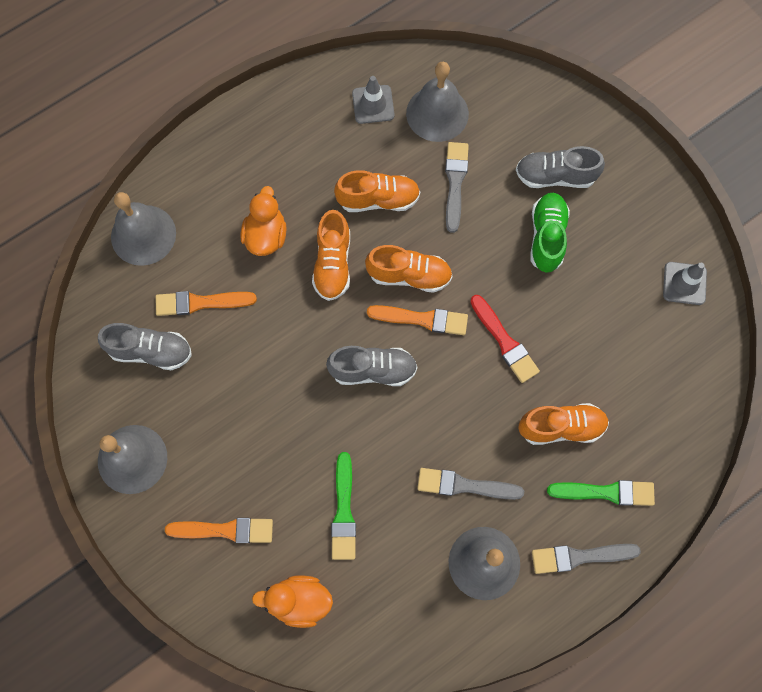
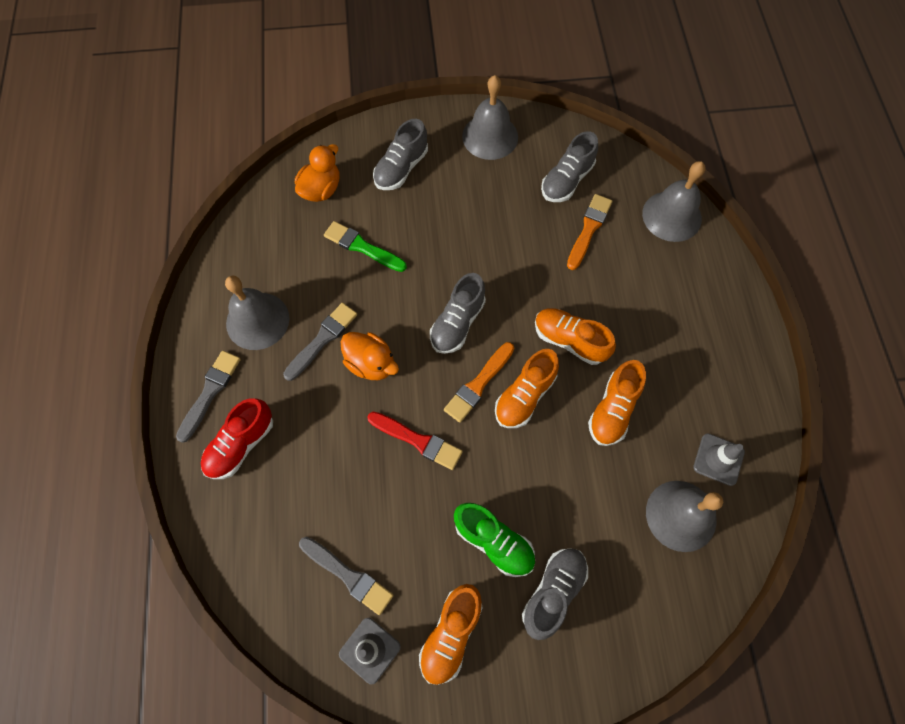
camera: 120 degrees right, 5 degrees down
(225, 530) = (401, 168): orange brush -> grey shoe
(266, 236) = (624, 302): orange duck -> orange duck (371, 363)
(455, 183) = (595, 488): grey brush -> grey brush (348, 576)
(504, 341) = (418, 441): red brush -> red brush turned 150 degrees counterclockwise
(561, 427) = (316, 442): orange shoe -> orange shoe (451, 634)
(606, 492) = (241, 445): green brush -> red shoe

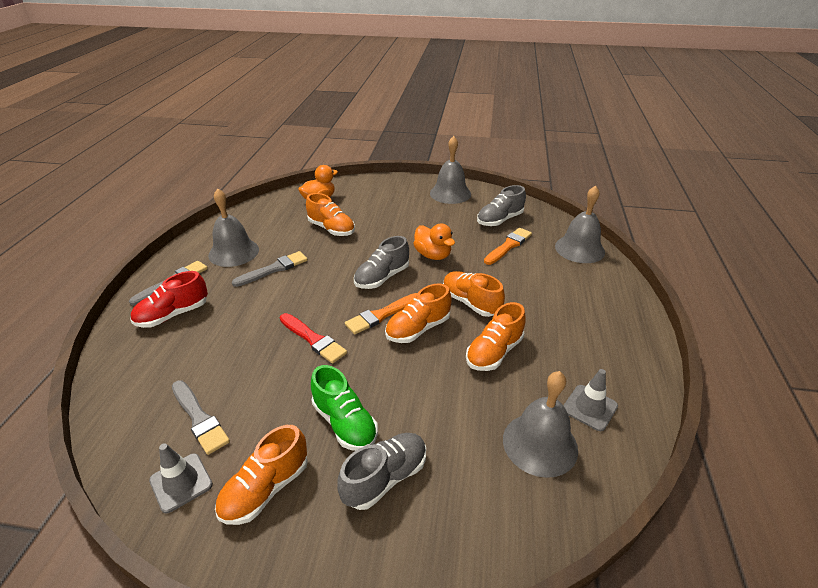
camera: 15 degrees right, 30 degrees down
(362, 247) = (331, 229): green brush -> orange shoe
(371, 363) = (302, 288): orange duck -> orange duck (433, 255)
(401, 168) = (380, 198): grey shoe -> none

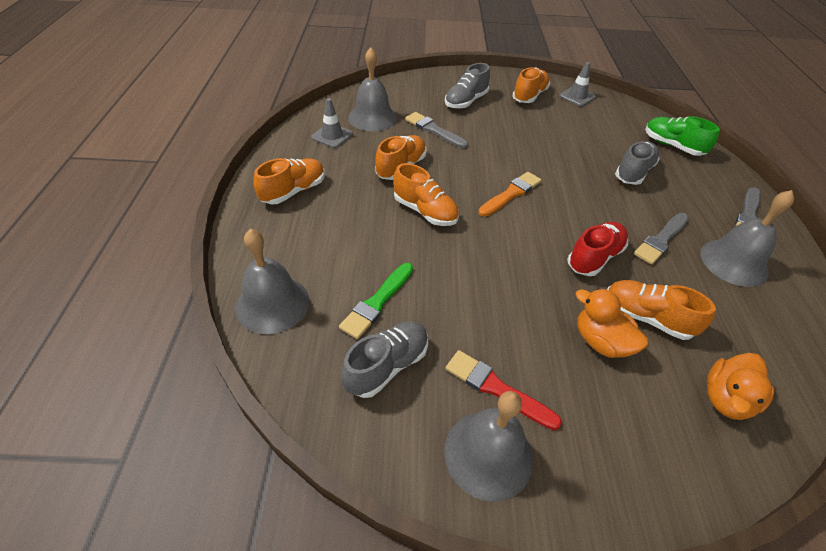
camera: 170 degrees right, 10 degrees up
(173, 315) = (702, 183): red shoe -> red shoe (594, 257)
(199, 418) = (597, 120): grey brush -> grey brush (434, 130)
(313, 339) = (560, 169): red brush -> red brush (496, 388)
(345, 423) = (502, 122): green shoe -> green shoe (672, 146)
(382, 278) = (531, 236): grey shoe -> grey shoe (633, 172)
(418, 329) = (472, 183): orange shoe -> orange shoe (293, 191)
(433, 255) = (481, 276): orange duck -> orange duck (600, 342)
(508, 246) = (377, 302): orange brush -> green brush

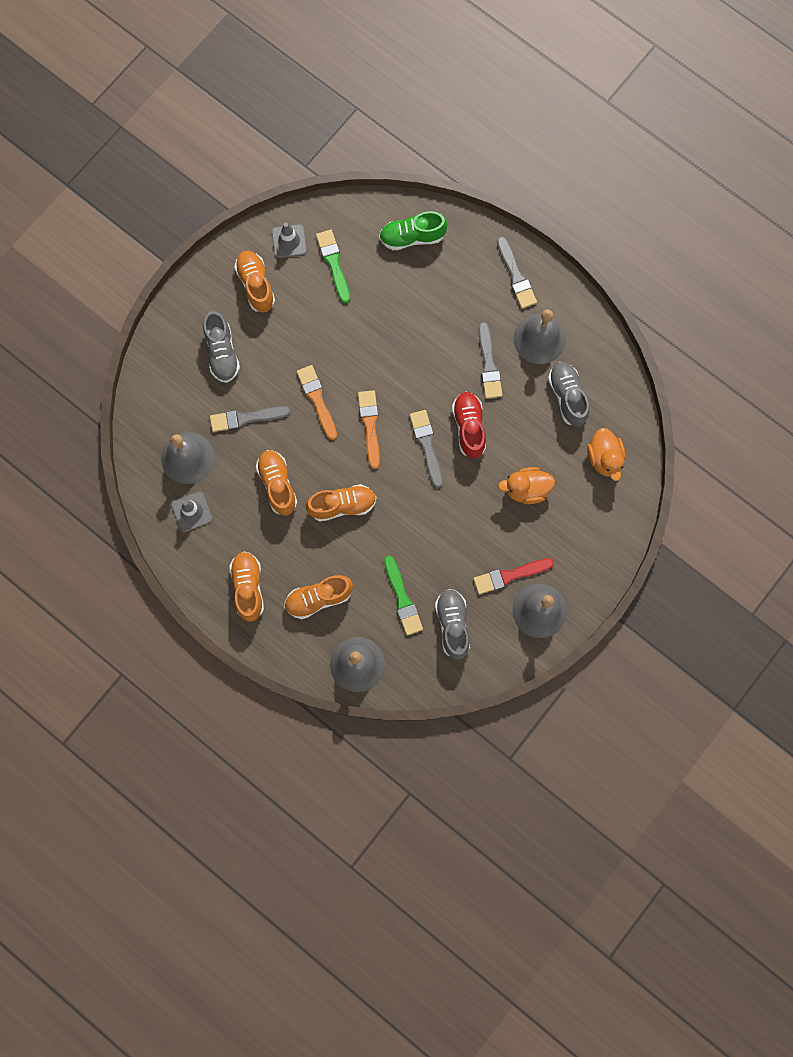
camera: 50 degrees left, 30 degrees up
(492, 156) = (317, 400): none -> orange brush
(541, 237) = (427, 445): none -> grey brush
(595, 120) = (333, 263): none -> green brush
(633, 172) = (416, 306): grey shoe -> grey shoe (567, 397)
(646, 317) = (532, 444): orange shoe -> orange shoe (318, 598)

